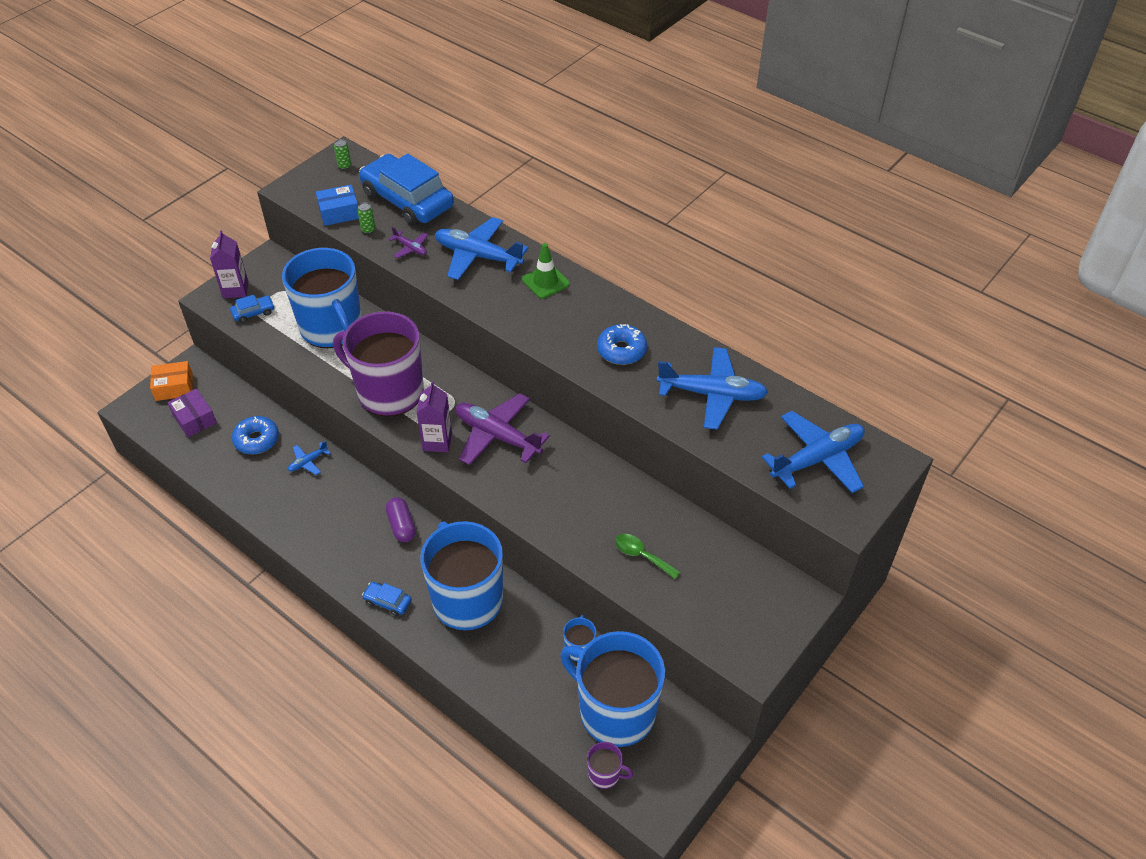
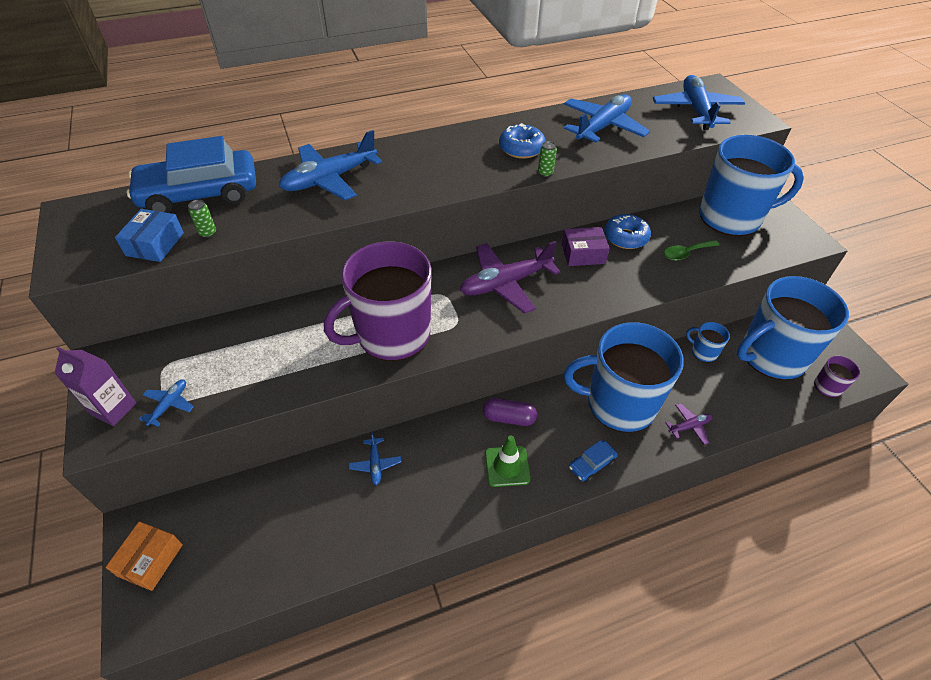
camera: 60 degrees left, 0 degrees up
(194, 419) = (221, 555): purple box -> purple box (583, 254)
(253, 313) = (169, 405): blue car -> blue plane
(257, 440) = (307, 501): blue donut -> blue donut (625, 237)
(332, 328) = (264, 346): blue mug -> blue mug (731, 217)
(344, 166) = (89, 216): green can -> green can (545, 173)
(410, 248) = (270, 215): purple plane -> purple plane (689, 426)
(437, 441) = (482, 324): purple carton -> none
(545, 282) = (404, 156): green traffic cone -> green traffic cone (507, 466)

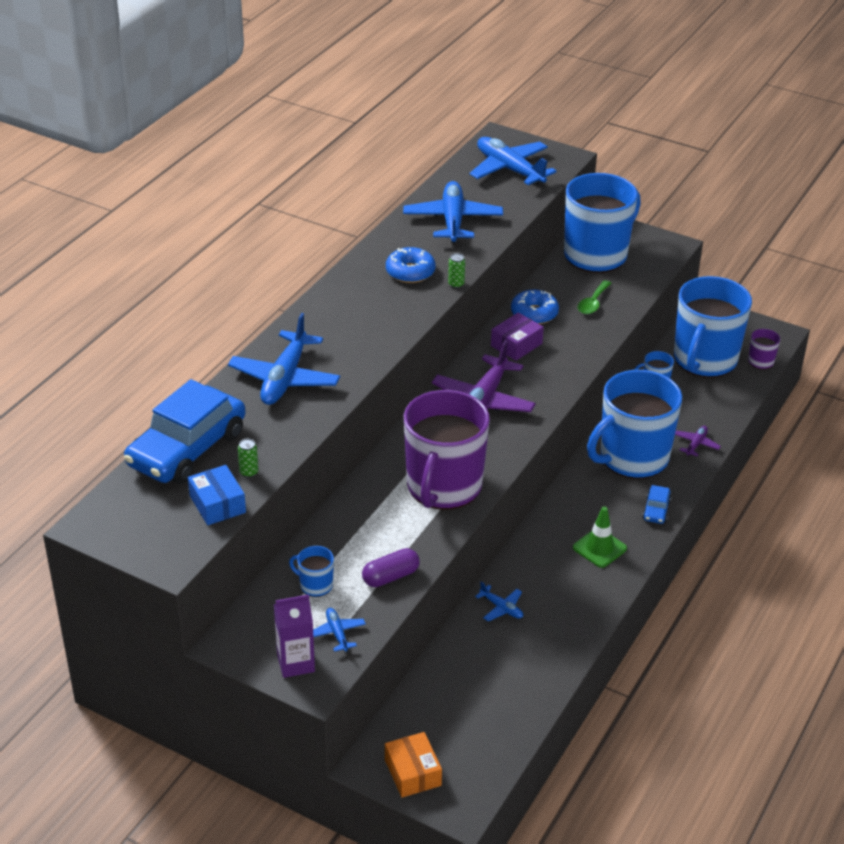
camera: 40 degrees left, 10 degrees down
(209, 354) = (315, 585): none -> blue mug
(509, 418) = (563, 516): purple capsule -> purple capsule (390, 576)

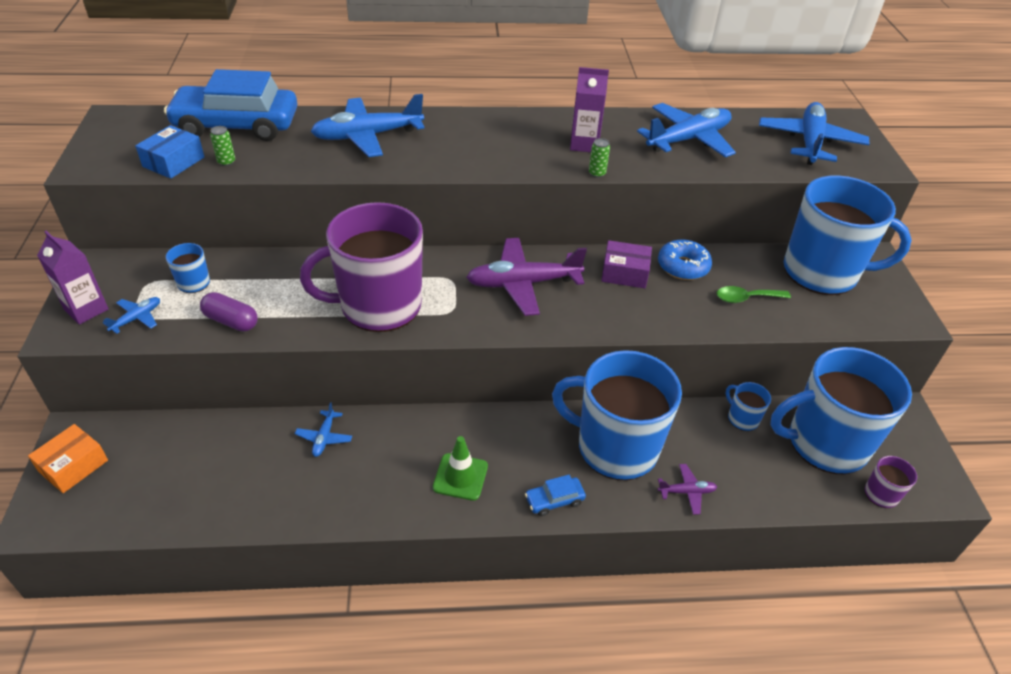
camera: 55 degrees right, 5 degrees up
(410, 272) = (584, 144): blue donut -> purple carton

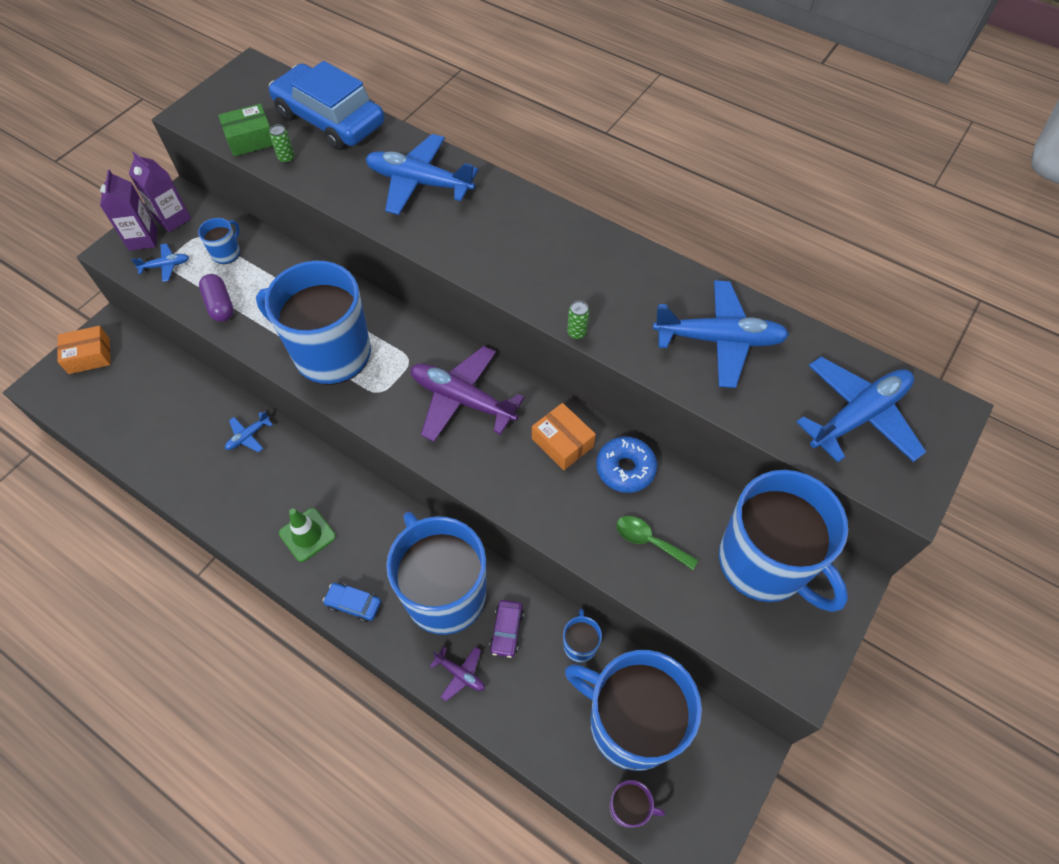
camera: 40 degrees right, 15 degrees up
(173, 162) = (250, 139): blue box -> green box
(379, 306) = (330, 353): purple mug -> blue mug
(584, 144) = (603, 291): purple carton -> purple carton (173, 219)
(624, 273) = (562, 442): purple box -> orange box
(686, 442) = (507, 630): none -> purple car

